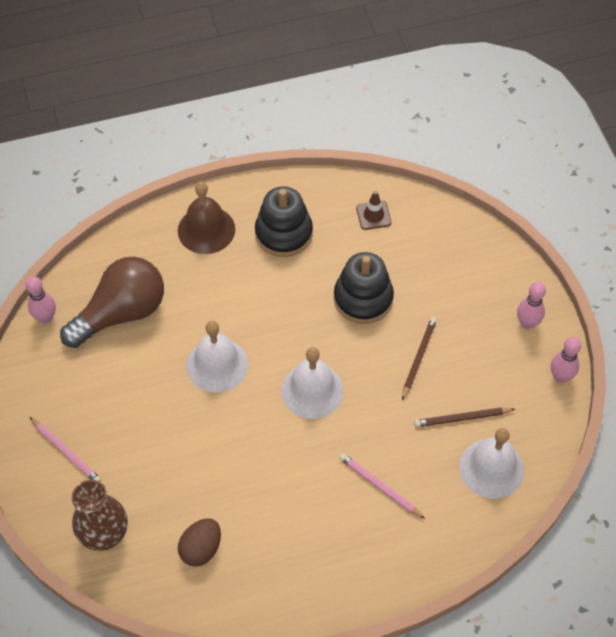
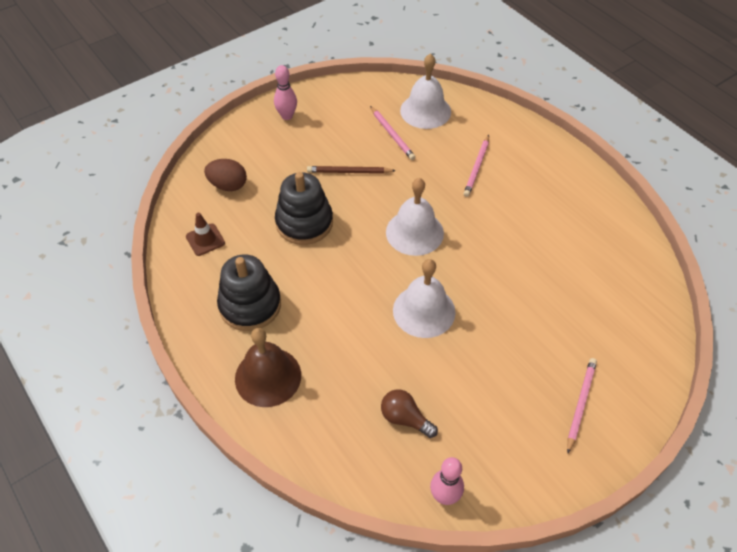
camera: 110 degrees left, 5 degrees down
(105, 534) = (634, 337): brown vase -> none
(121, 313) = (405, 418): brown light bulb -> brown light bulb, size x0.47
(201, 549) = (599, 263): brown egg -> brown egg (228, 185)
(462, 418) = (392, 134): brown pencil -> pink pencil
(560, 377) = (328, 90): pink bowling pin -> none

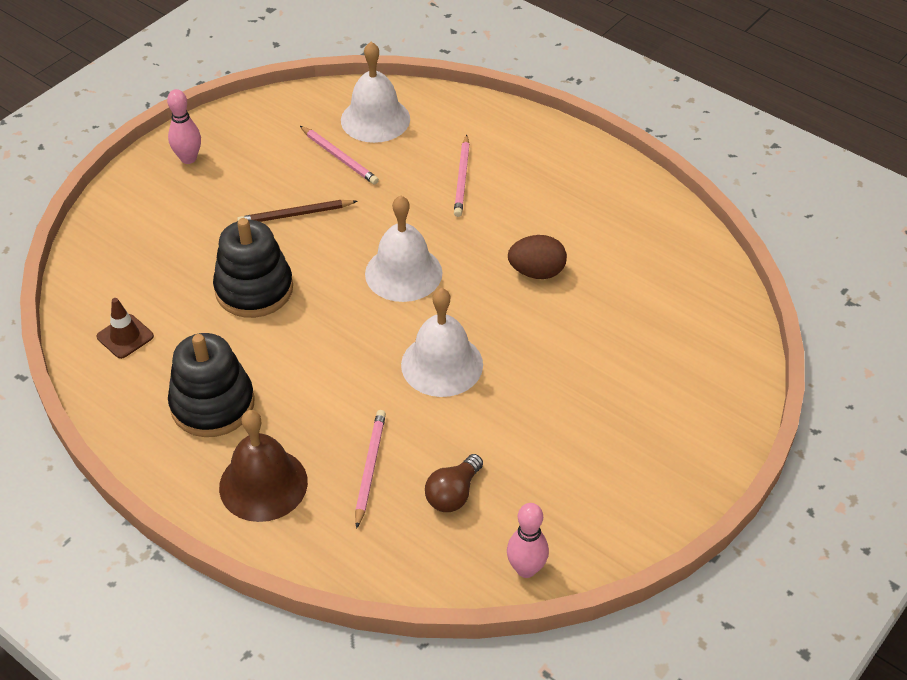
camera: 15 degrees left, 5 degrees down
(228, 185) = (134, 262): brown egg -> brown egg (536, 272)
(405, 418) = (453, 494): brown light bulb -> brown light bulb turned 75 degrees counterclockwise
(580, 404) = (661, 430): pink pencil -> pink pencil (369, 468)

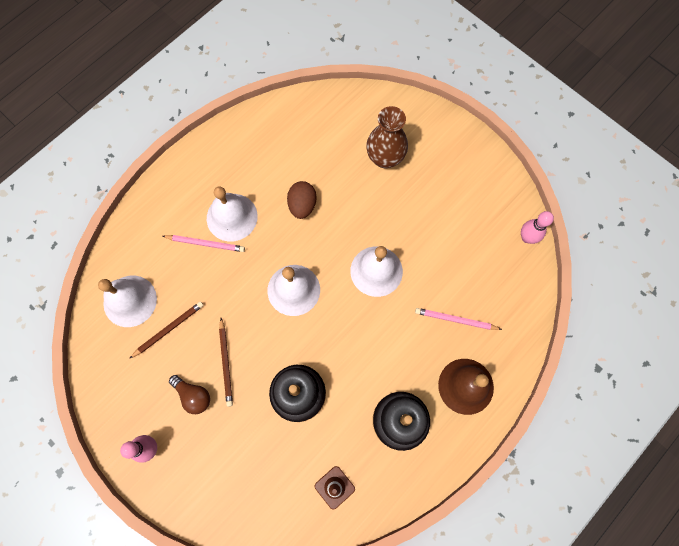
camera: 85 degrees left, 25 degrees up
(339, 157) = (168, 329): pink pencil -> brown pencil
(453, 494) = (476, 272): brown light bulb -> brown light bulb (193, 395)
(505, 200) = (232, 217): none -> white bell
(637, 365) = (385, 158): none -> brown vase

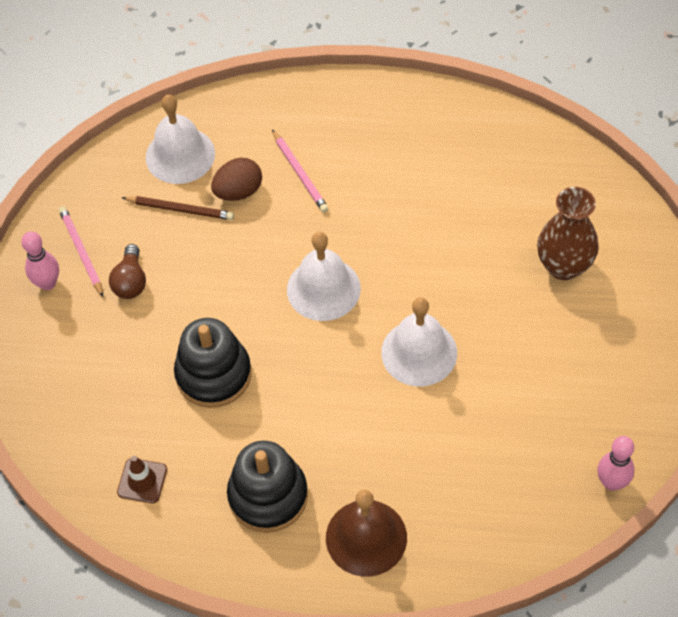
camera: 55 degrees right, 15 degrees down
(226, 363) = (189, 285): brown pencil -> none
(232, 217) = (351, 174): white bell -> none
(302, 205) = (427, 228): brown egg -> brown egg (238, 191)
(455, 320) = (435, 473): pink pencil -> pink pencil (81, 252)

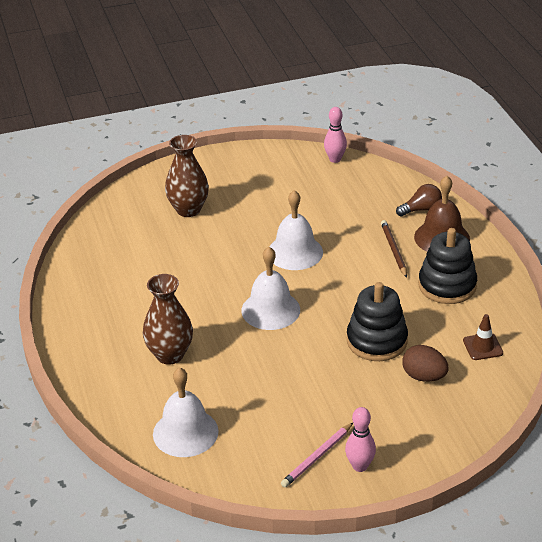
camera: 115 degrees left, 20 degrees down
(130, 281) = (327, 415): brown light bulb -> brown light bulb (421, 209)
(180, 209) = (241, 412): brown pencil -> brown pencil (393, 250)
(238, 191) = (205, 383): brown egg -> brown egg (424, 377)
(300, 173) = (170, 355): pink pencil -> brown vase

